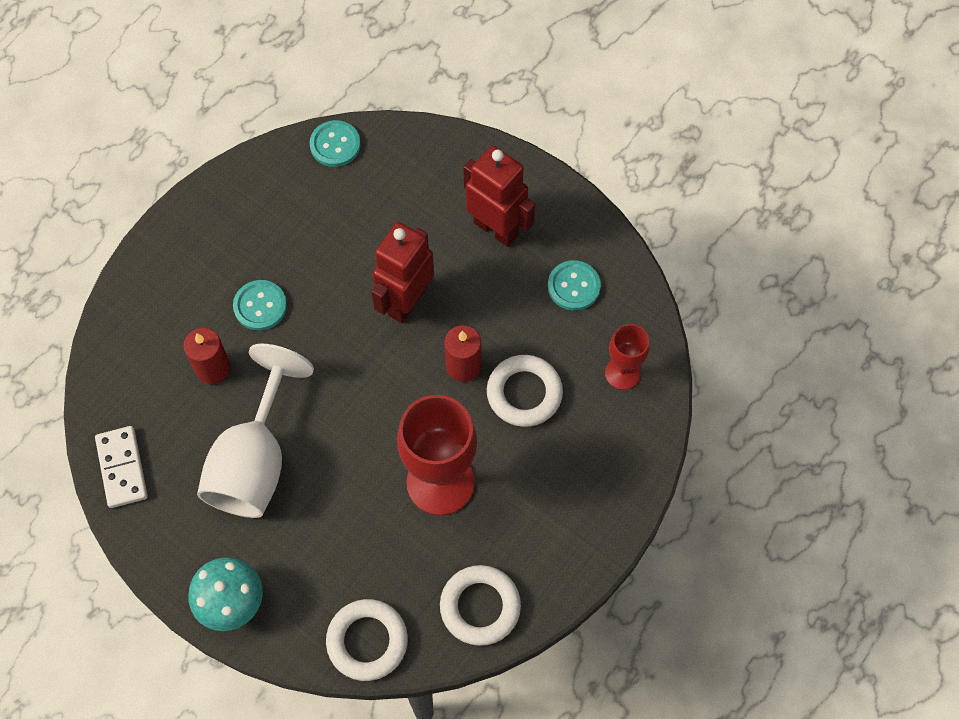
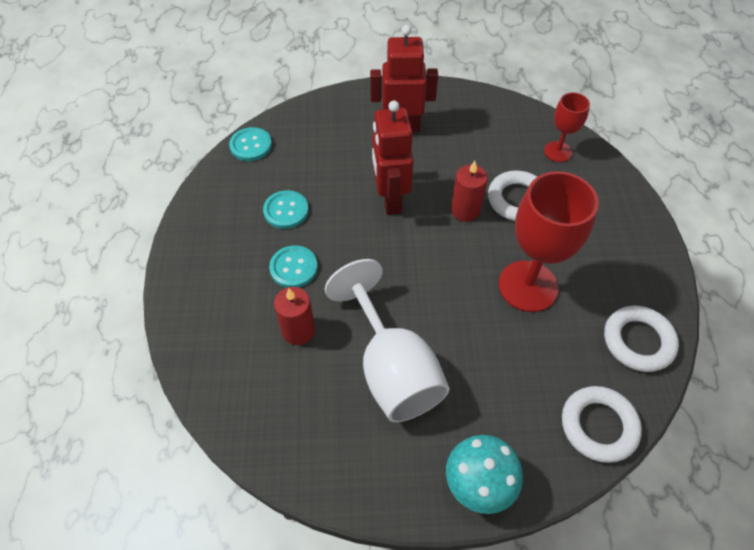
camera: 40 degrees left, 10 degrees down
(122, 468) = (294, 454): white domino -> none
(574, 286) = (479, 127): turquoise button -> turquoise button (286, 211)

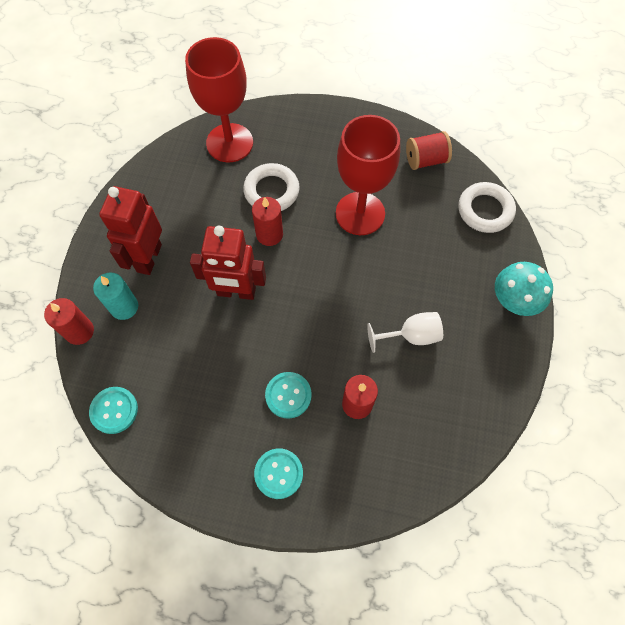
camera: 75 degrees left, 10 degrees up
(286, 211) = (217, 390): turquoise button -> turquoise button (278, 473)
(316, 104) = (79, 331): none -> red candle
(347, 125) = (124, 307): none -> turquoise candle
(392, 369) = (411, 336): white goblet -> white goblet, size x0.54
(557, 151) = (229, 143): red goblet -> red goblet, size x1.85
(638, 341) = (425, 160): white ring -> red spool

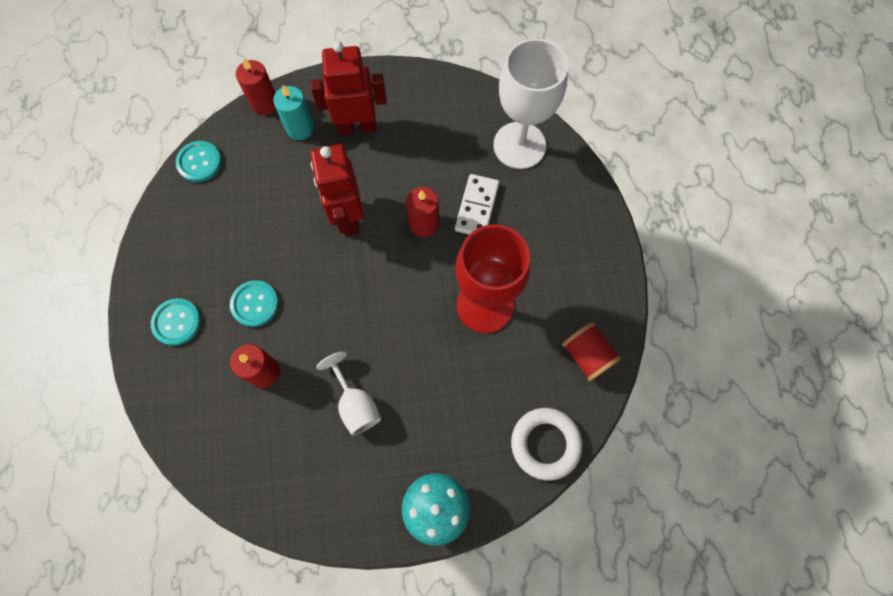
camera: 70 degrees right, 5 degrees up
(229, 143) = (519, 145): red goblet -> white goblet
(271, 191) = (477, 207): white ring -> white domino

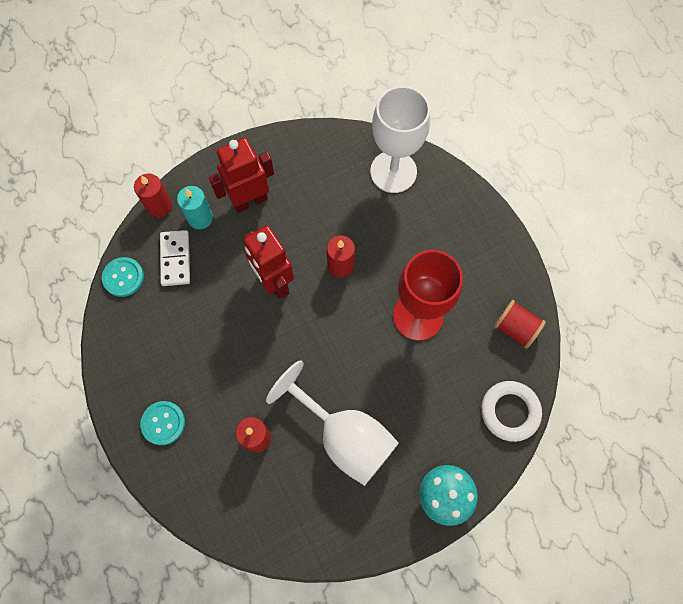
camera: 20 degrees left, 0 degrees up
(255, 304) = (224, 383): turquoise button -> none
(355, 404) = (344, 436): white goblet -> white goblet, size x1.85
(477, 207) = (379, 236): white domino -> white domino (175, 259)

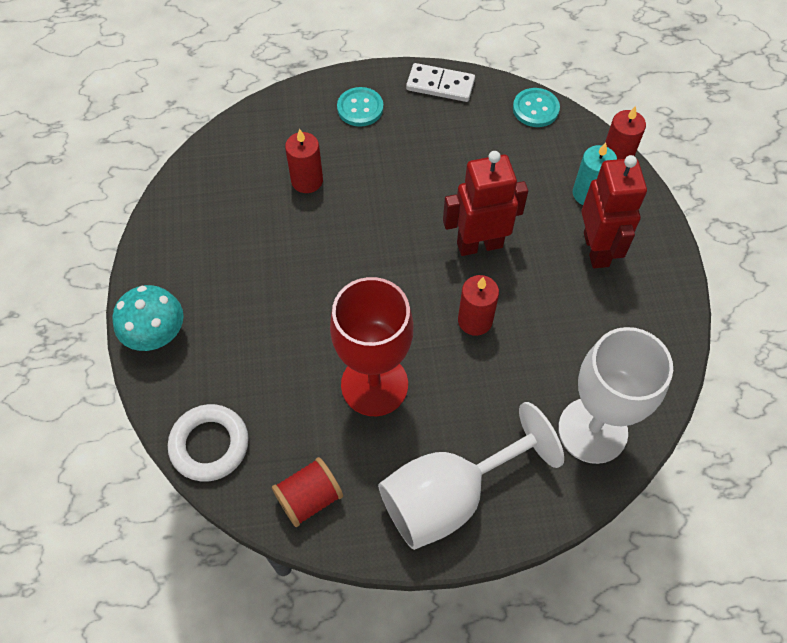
camera: 110 degrees right, 10 degrees down
(175, 259) = (542, 159): white domino -> white domino (440, 85)
(344, 436) = (269, 259): white goblet -> white goblet (449, 496)

